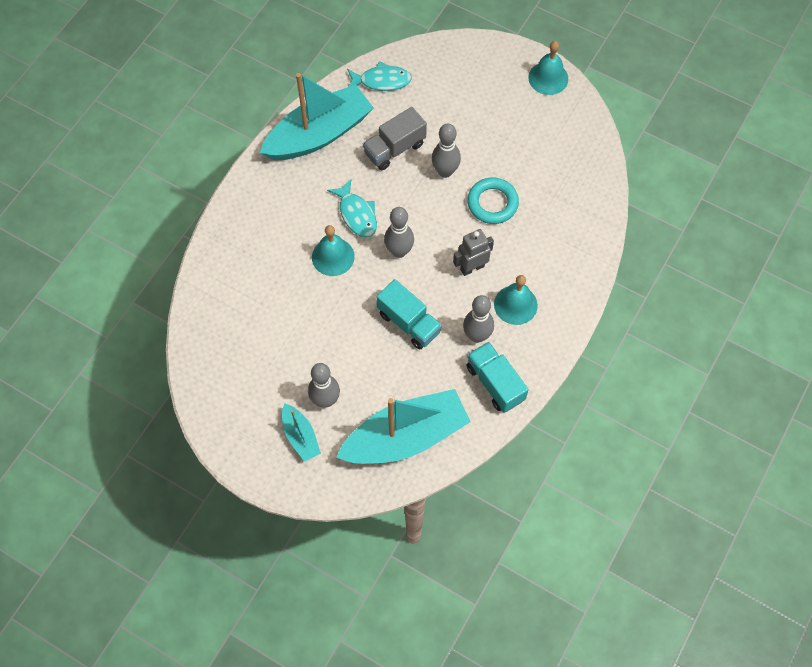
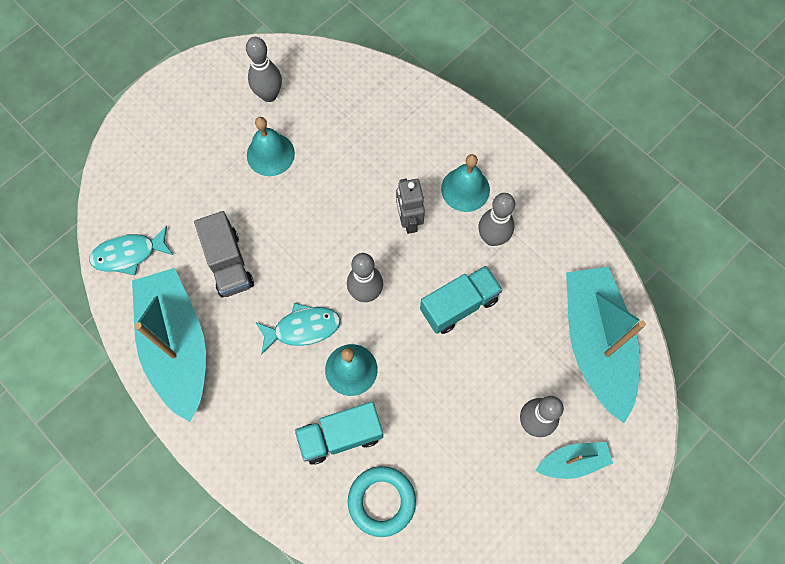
camera: 75 degrees left, 5 degrees up
(381, 81) = (129, 254): turquoise fish -> turquoise fish turned 120 degrees counterclockwise
(445, 171) = (278, 216): grey bowling pin -> grey bowling pin (269, 95)
(492, 203) = (334, 178): turquoise ring -> turquoise ring (381, 501)
(495, 383) = (552, 235): turquoise truck -> turquoise truck (340, 436)
(548, 78) = (194, 78): turquoise bell -> turquoise bell (270, 154)

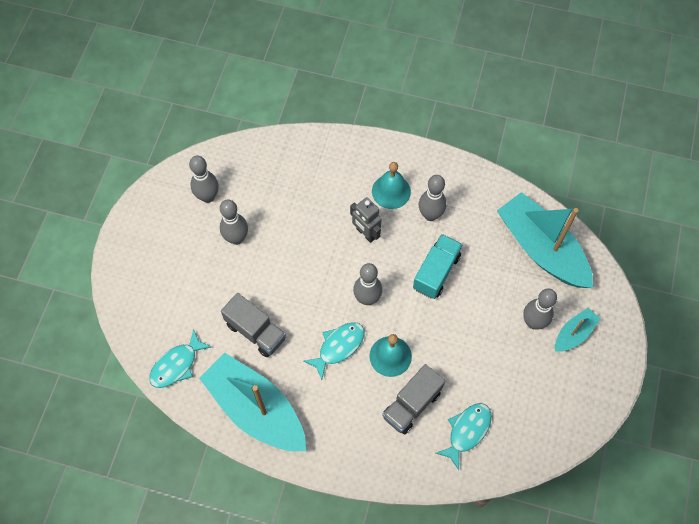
camera: 30 degrees left, 5 degrees down
(270, 154) = (236, 238): turquoise bell -> grey bowling pin
(340, 436) = (411, 404): turquoise truck -> grey truck
(381, 501) = (467, 431): turquoise ring -> turquoise fish

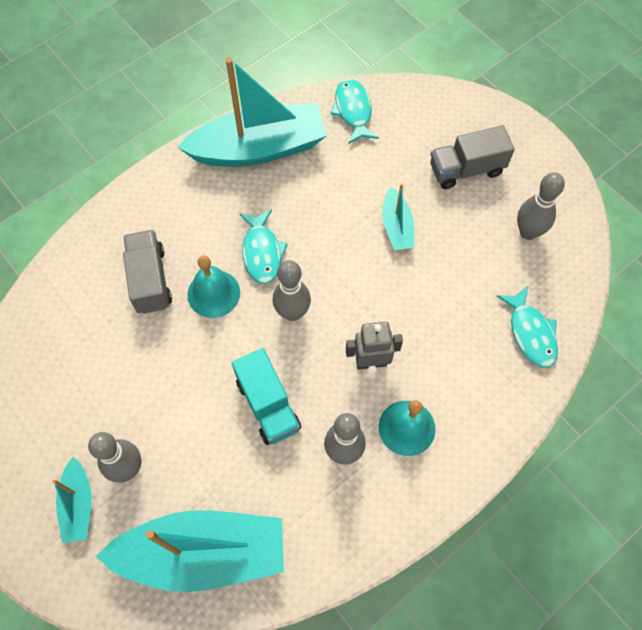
camera: 125 degrees right, 0 degrees up
(236, 238) = (456, 231): grey bowling pin -> none
(255, 331) = (336, 190): grey truck -> grey truck (466, 169)
(258, 275) = (396, 227): none -> turquoise boat
(467, 431) = (81, 312): turquoise fish -> turquoise fish (530, 333)

